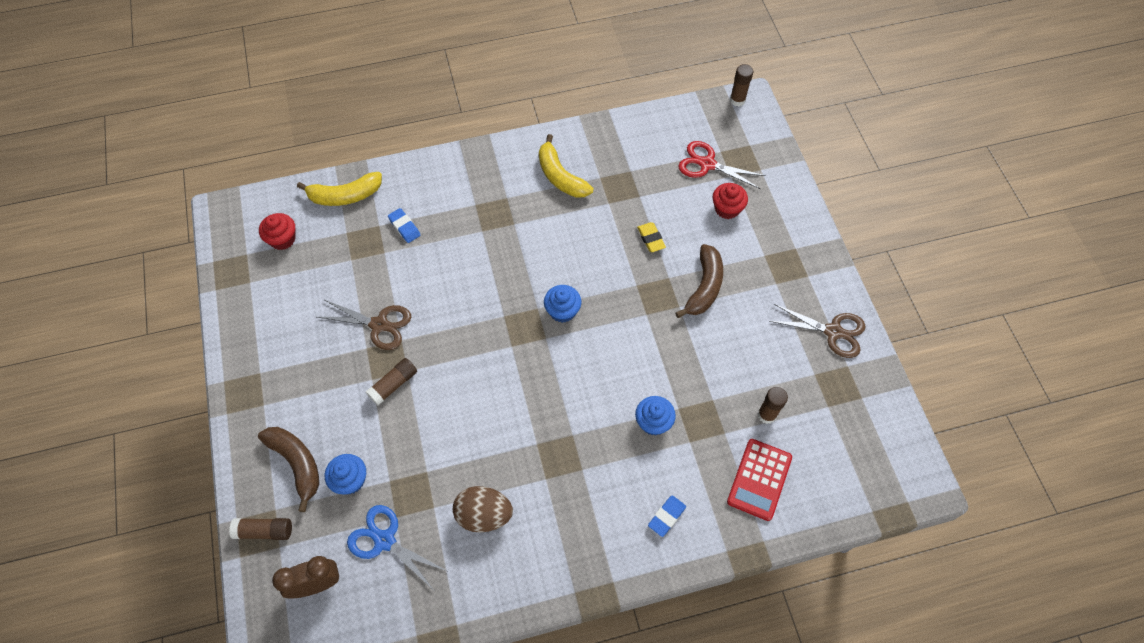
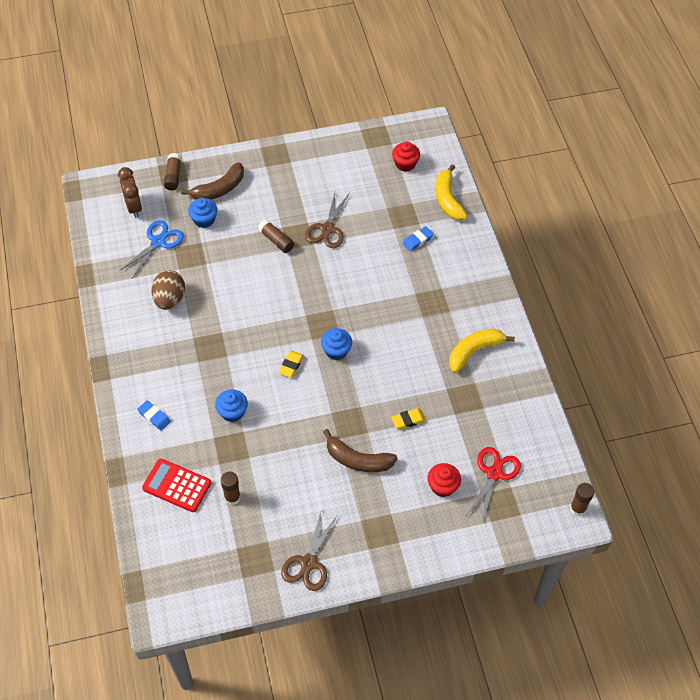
camera: 90 degrees right, 5 degrees down
(584, 359) = (291, 365): none -> yellow eraser

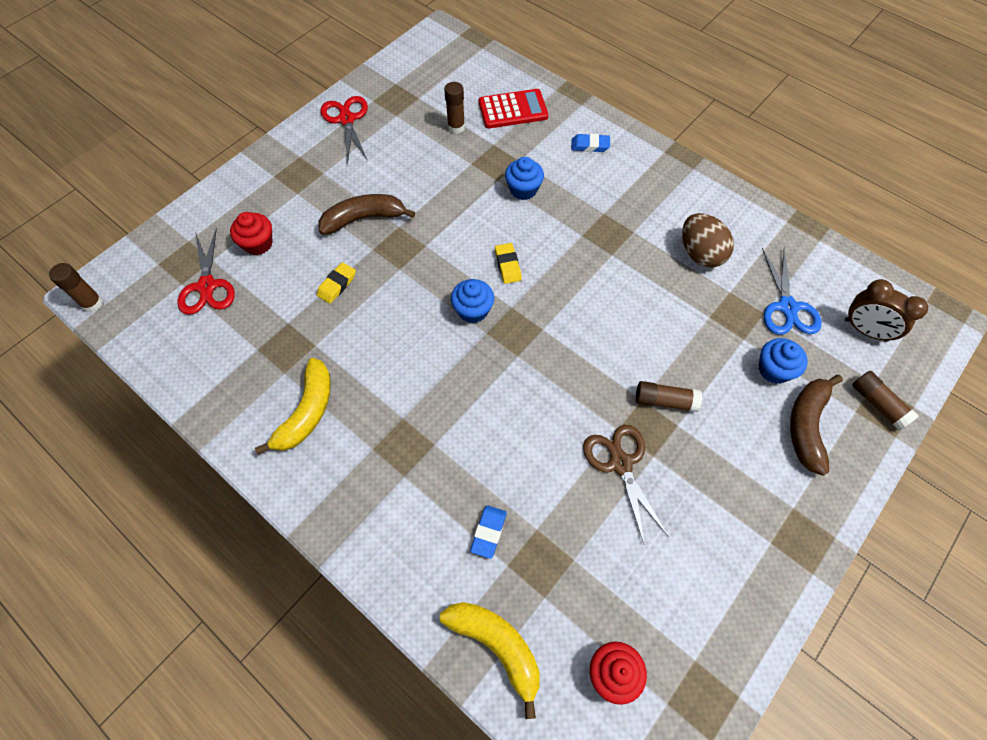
camera: 145 degrees right, 5 degrees up
(308, 563) = (346, 119): brown scissors -> red scissors

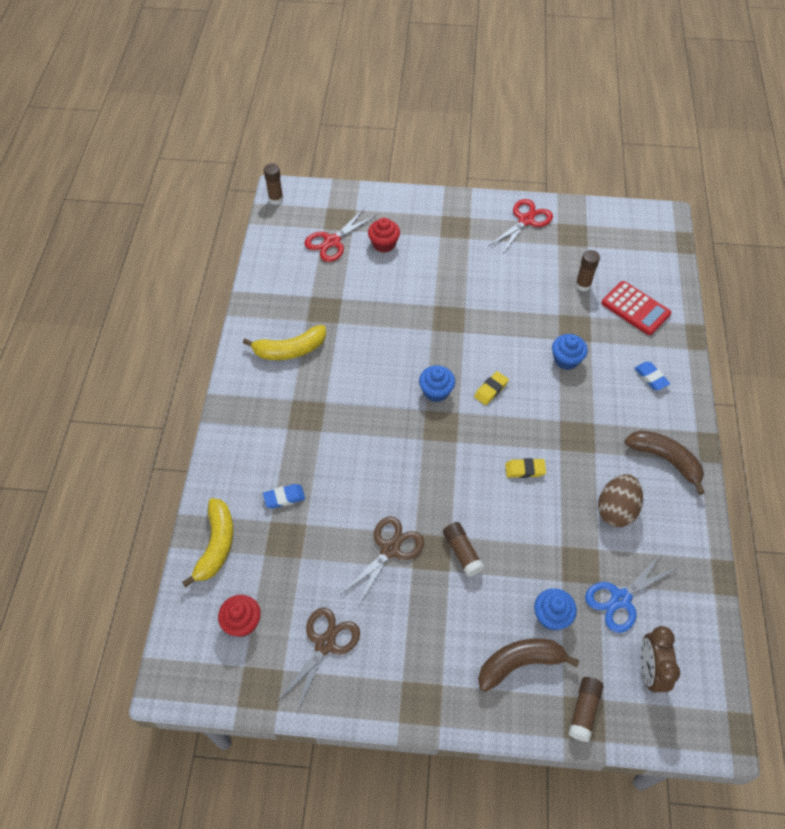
camera: 55 degrees right, 5 degrees down
(337, 285) = (390, 305): yellow eraser -> yellow eraser (525, 470)
(364, 219) = (453, 285): brown banana -> brown banana (665, 460)
(689, 596) = (325, 644): none -> brown scissors

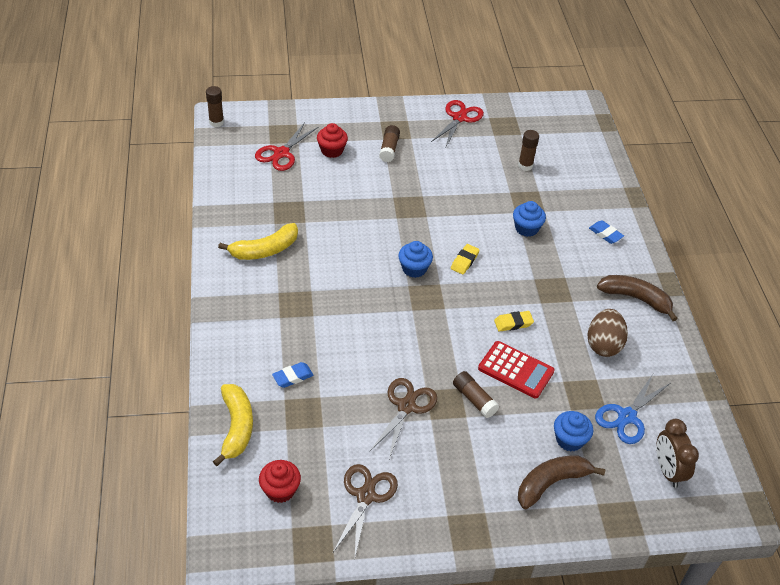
camera: 15 degrees left, 10 degrees down
(584, 710) = (619, 512): brown glue stick -> brown glue stick (389, 149)
(635, 308) = (577, 180): red calculator -> red calculator (515, 370)

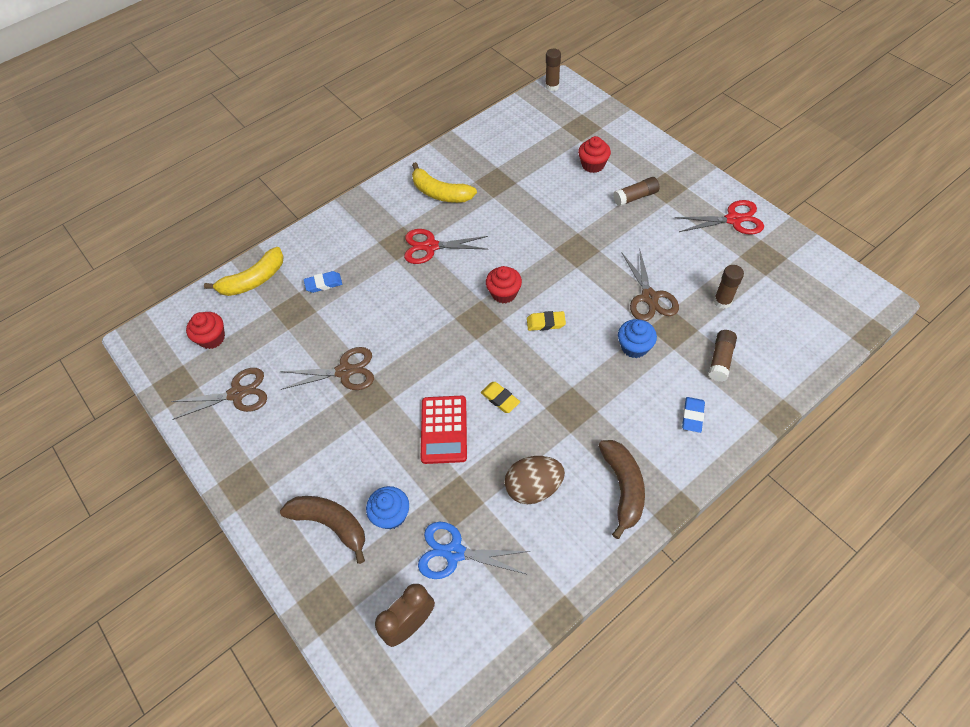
camera: 65 degrees right, 10 degrees up
(281, 153) = (557, 139): red scissors -> red scissors (430, 247)
(293, 377) = (323, 284): blue eraser -> blue eraser turned 45 degrees counterclockwise
(414, 268) = (504, 293): blue cupcake -> red cupcake
(474, 399) = (386, 415): brown glue stick -> brown glue stick (720, 360)
(490, 196) = (649, 297): none -> brown scissors

